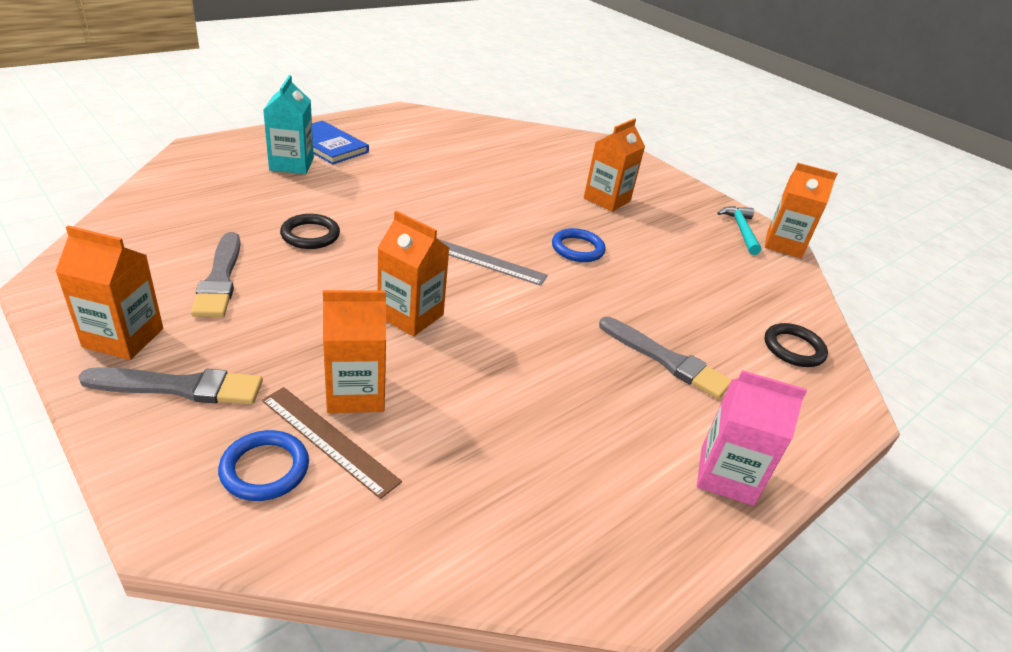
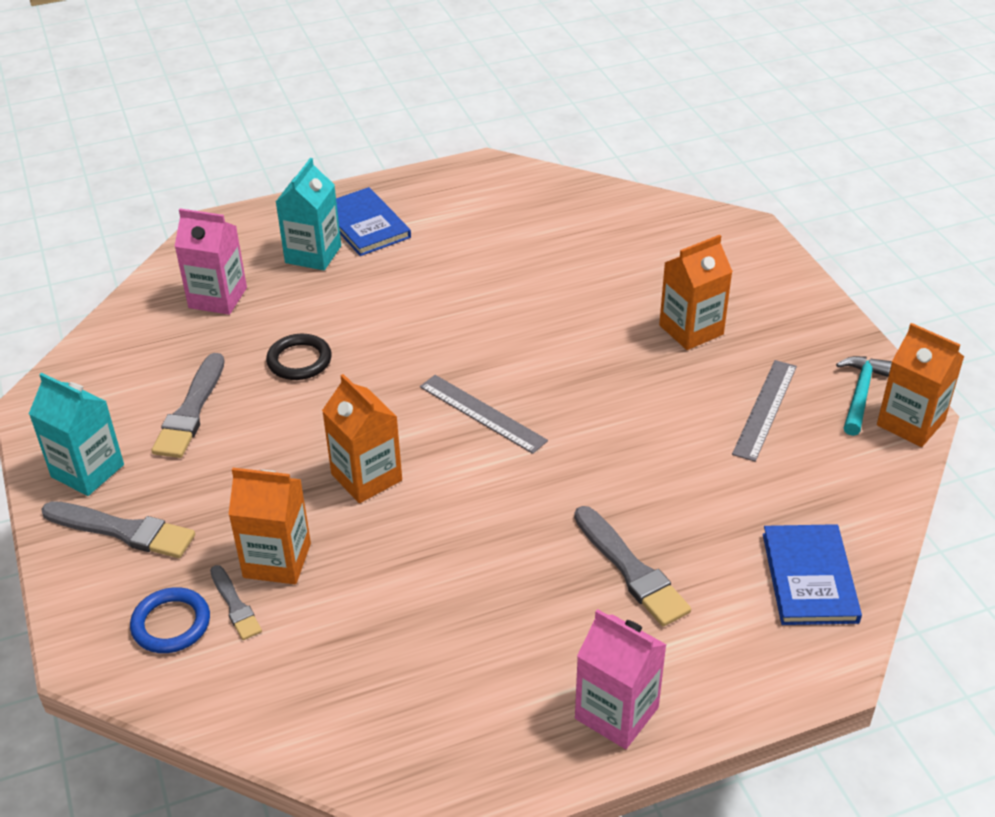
camera: 25 degrees right, 5 degrees up
(123, 338) = (87, 471): orange carton -> turquoise carton
(216, 195) = (218, 298): none -> pink carton
(328, 440) = (235, 605): brown ruler -> grey brush
(577, 249) = (607, 405): blue ring -> none
(688, 243) = (765, 409): none -> grey ruler
(793, 348) = (809, 577): black ring -> blue book

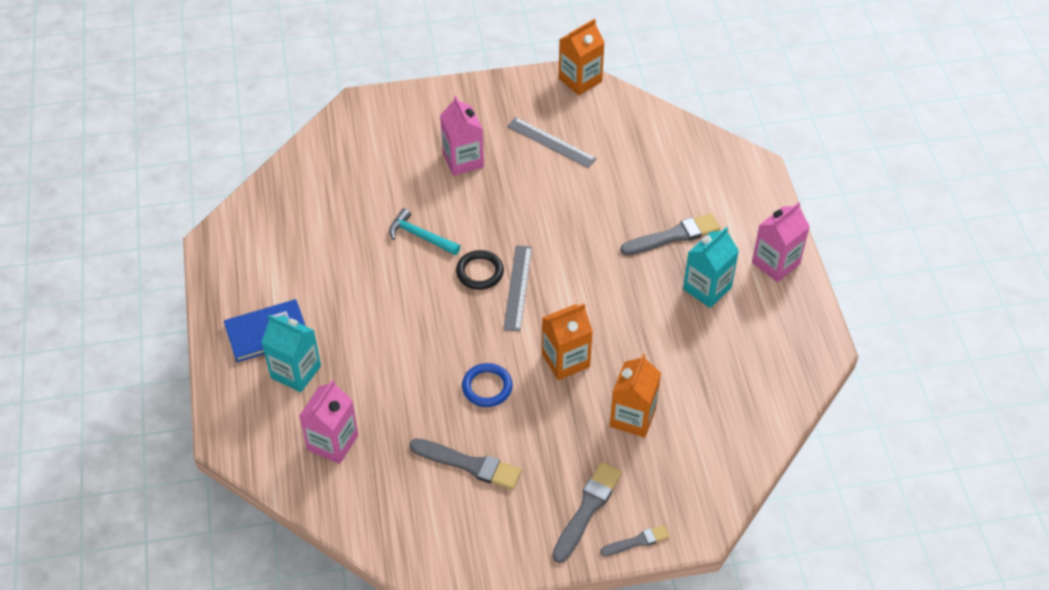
camera: 80 degrees left, 10 degrees up
(87, 471) = (520, 534): turquoise carton -> turquoise carton (707, 288)
(171, 624) = (678, 480): blue ring -> blue ring (487, 387)
(235, 605) = (668, 443): grey brush -> grey brush (637, 541)
(299, 360) = (430, 391): black ring -> black ring (480, 272)
(482, 413) = (518, 287): grey ruler -> grey ruler turned 45 degrees counterclockwise
(691, 330) = (463, 160): orange carton -> pink carton
(809, 577) = (693, 158): blue book -> none
(860, 394) = (548, 95): turquoise hammer -> turquoise hammer (420, 236)

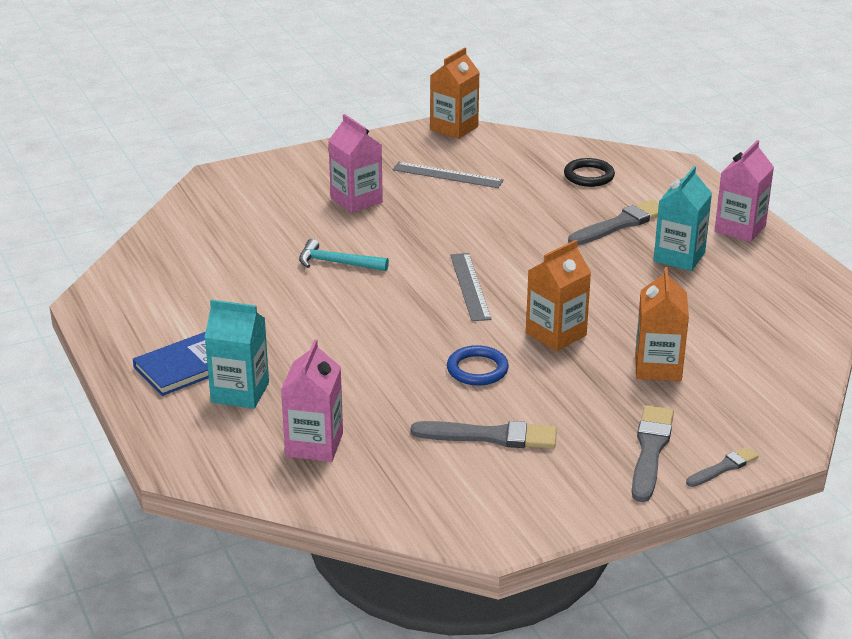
camera: 15 degrees left, 20 degrees down
(480, 272) = (420, 281): black ring -> black ring (589, 176)

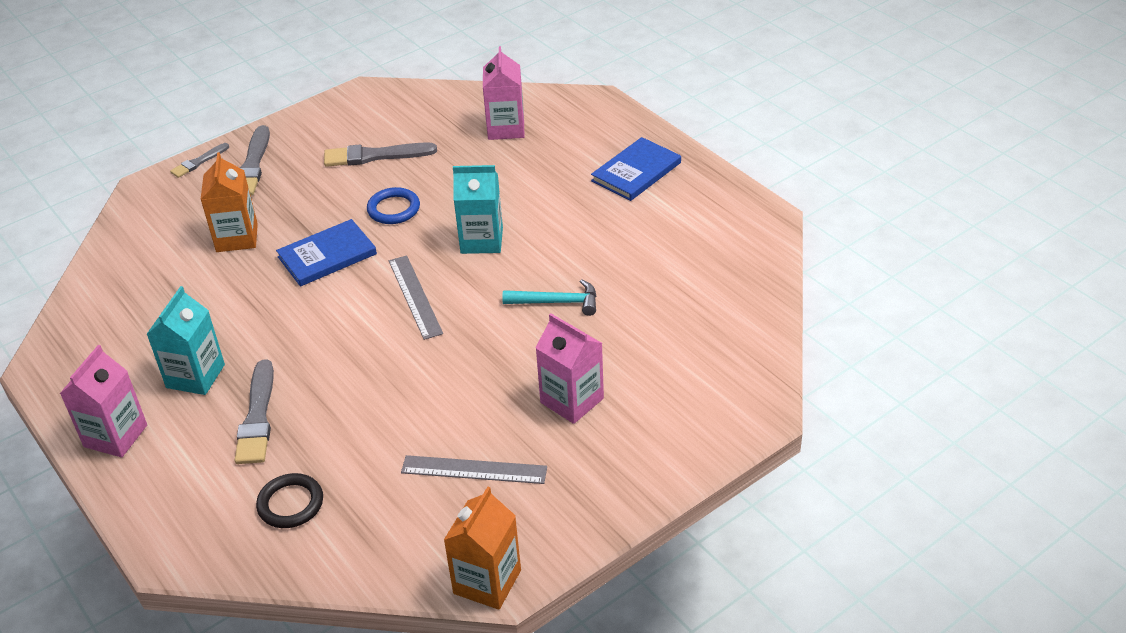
camera: 170 degrees right, 10 degrees up
(240, 392) = (582, 157): turquoise carton -> turquoise carton (481, 240)
(556, 334) = (327, 255): orange carton -> blue book
(619, 224) = (257, 417): grey brush -> grey brush turned 45 degrees counterclockwise

